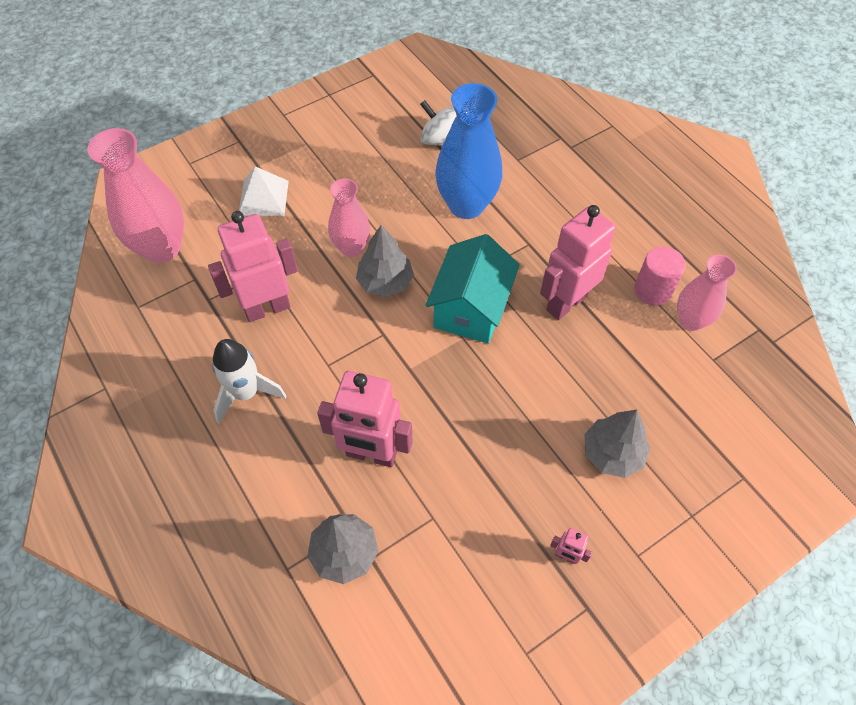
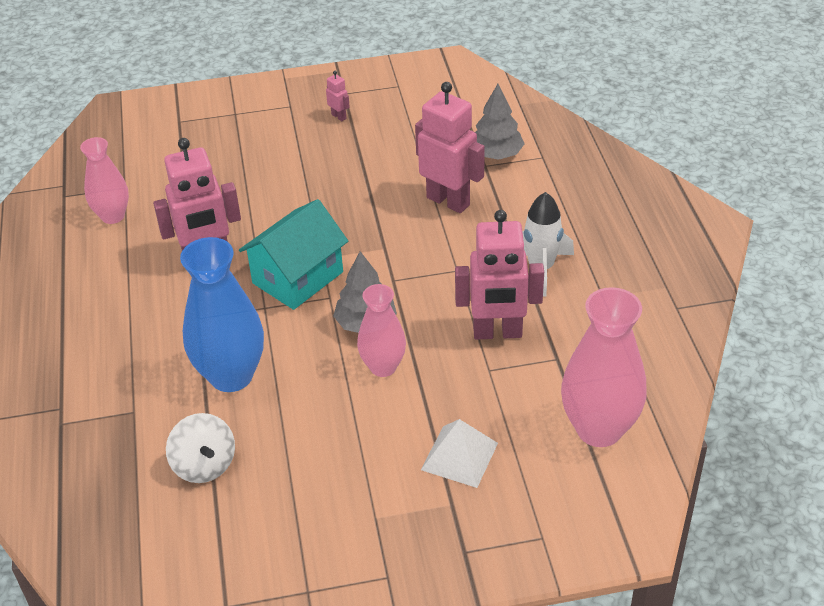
camera: 155 degrees left, 15 degrees down
(612, 453) = (260, 155): grey tree -> none
(652, 290) = (120, 246): pink cylinder -> none

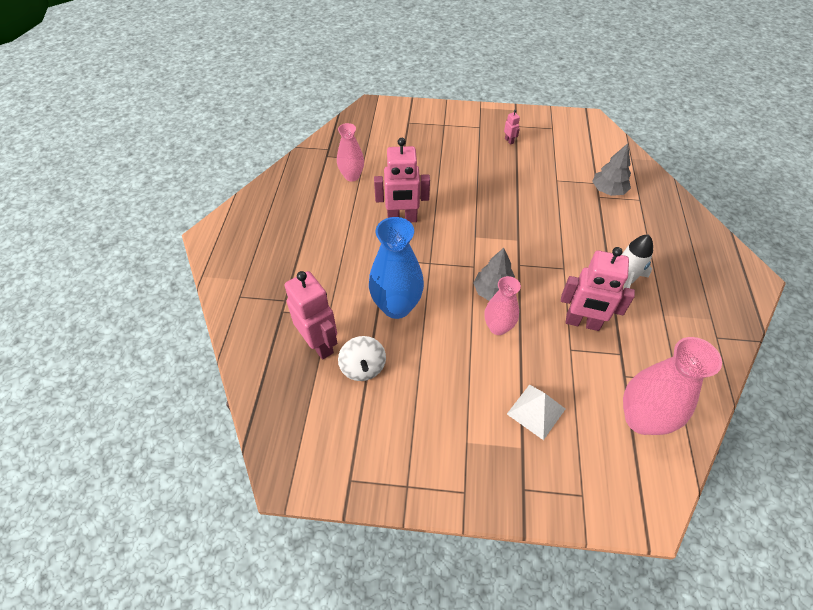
camera: 15 degrees right, 10 degrees up
(298, 277) = (456, 247): turquoise house -> none
(448, 201) = (568, 216): pink robot -> pink robot (319, 344)

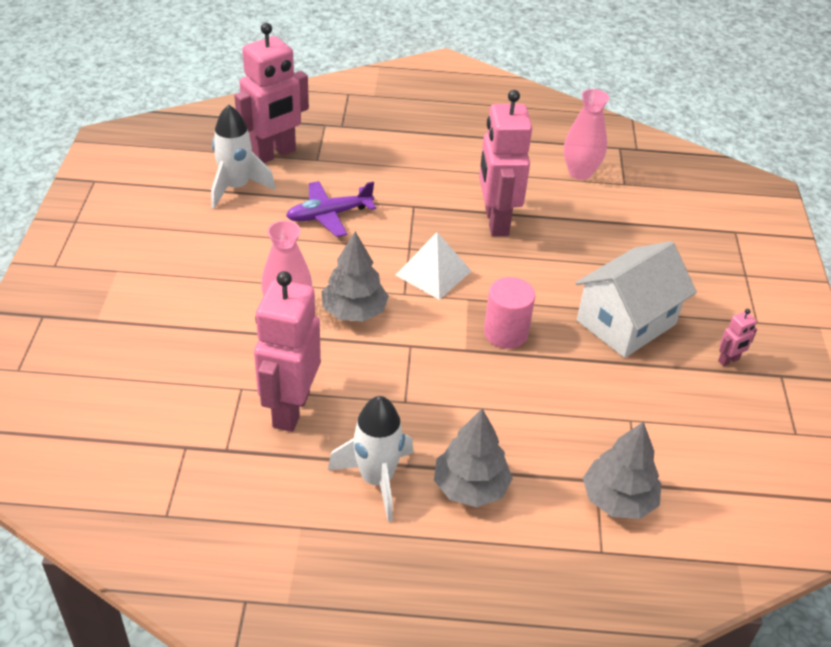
camera: 85 degrees right, 10 degrees down
(363, 367) = (236, 188): white spinning top -> white rocket
(396, 306) = (329, 215): blue vase -> purple plane
(486, 173) = (626, 322): none -> white house
(502, 222) = (505, 333): none -> pink cylinder
(536, 411) = (146, 338): white pyramid -> white pyramid (433, 273)
(616, 243) = (470, 487): none -> grey tree
(641, 419) = (109, 453): pink vase -> none

